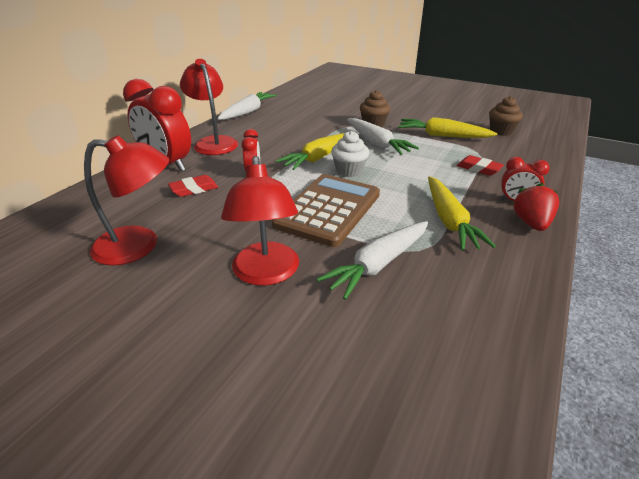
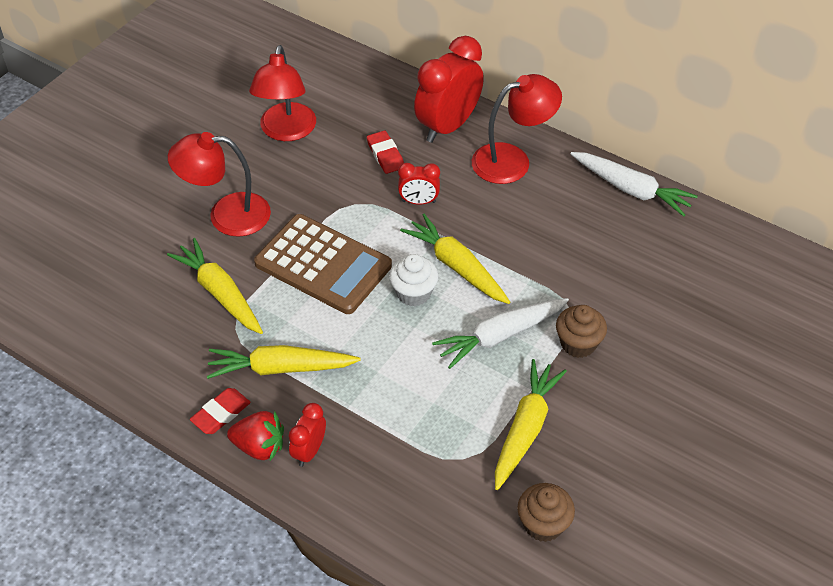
camera: 95 degrees right, 15 degrees up
(378, 265) = (219, 293): white carrot -> yellow carrot
(479, 168) = (404, 441): red eraser -> red eraser (221, 414)

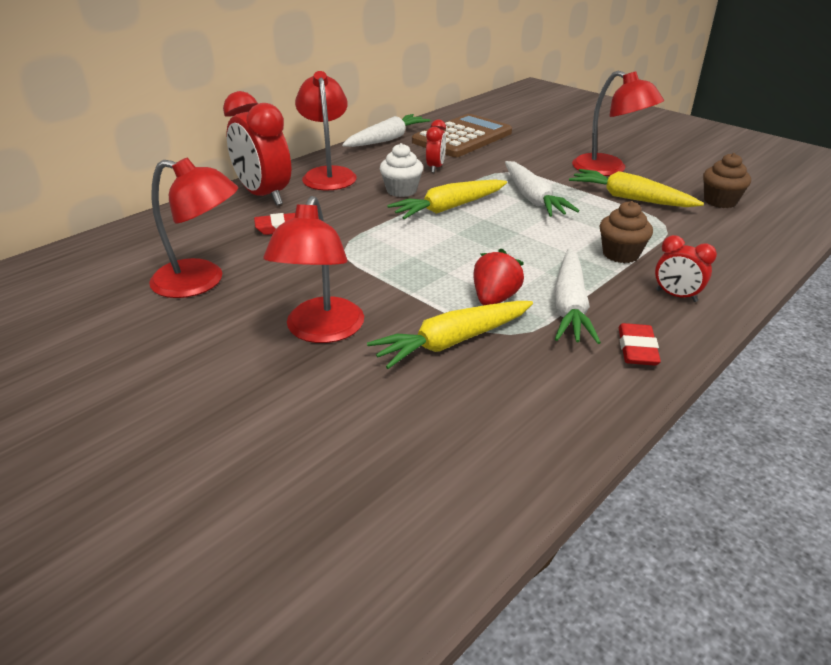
camera: 80 degrees left, 15 degrees down
(221, 414) = (637, 349): red eraser -> red eraser turned 45 degrees clockwise
(259, 446) = (677, 325): red strawberry -> red strawberry (494, 299)
(280, 368) = (570, 306): yellow carrot -> white carrot
(323, 264) = (426, 272): brown calculator -> brown calculator (462, 137)
(413, 293) = (477, 229): white cupcake -> white cupcake (401, 190)
(419, 202) = (358, 217): red clock -> red clock (435, 167)
(578, 343) = (543, 172): brown cupcake -> brown cupcake (620, 254)
(610, 411) = (608, 169): none -> red lamp

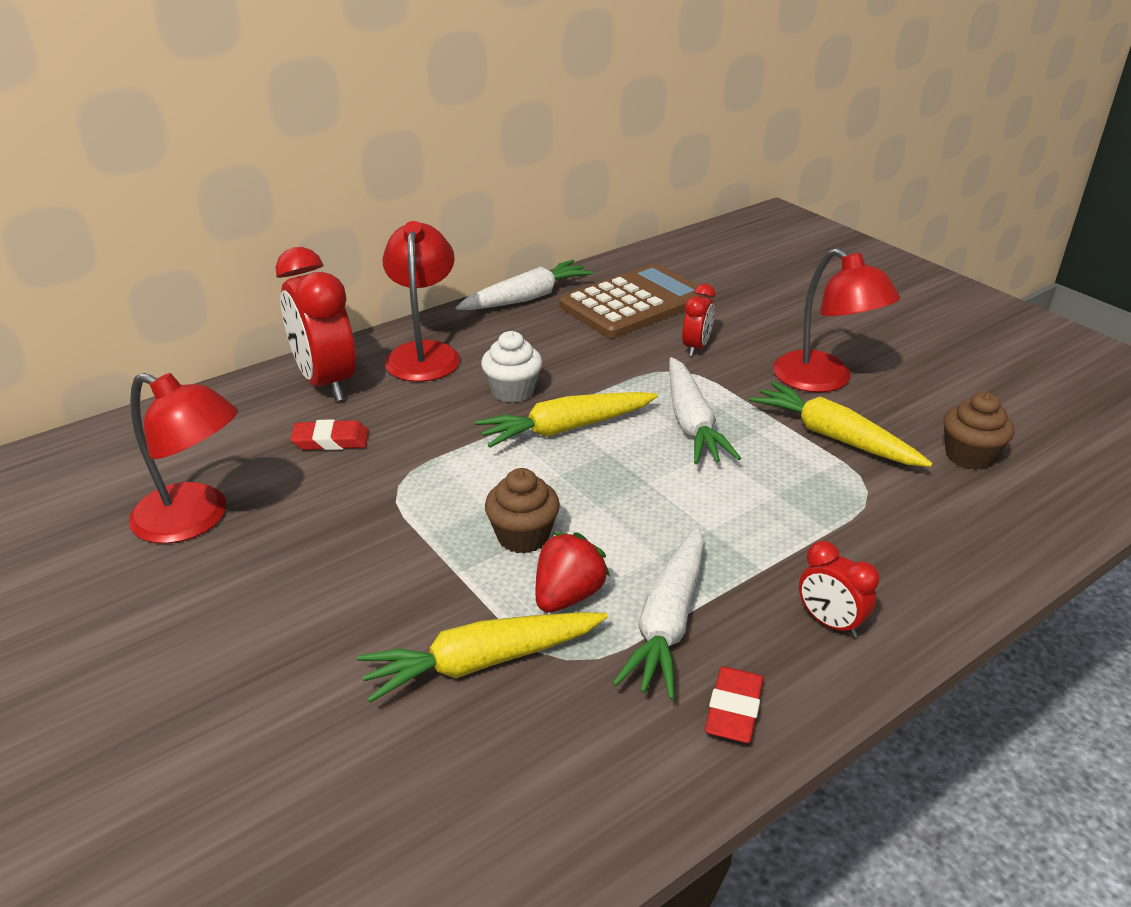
camera: 10 degrees right, 0 degrees up
(321, 331) = (317, 621): red lamp -> none
(435, 167) = (575, 354): red clock -> red clock (696, 348)
(620, 254) = (779, 537): brown cupcake -> brown cupcake (523, 536)

